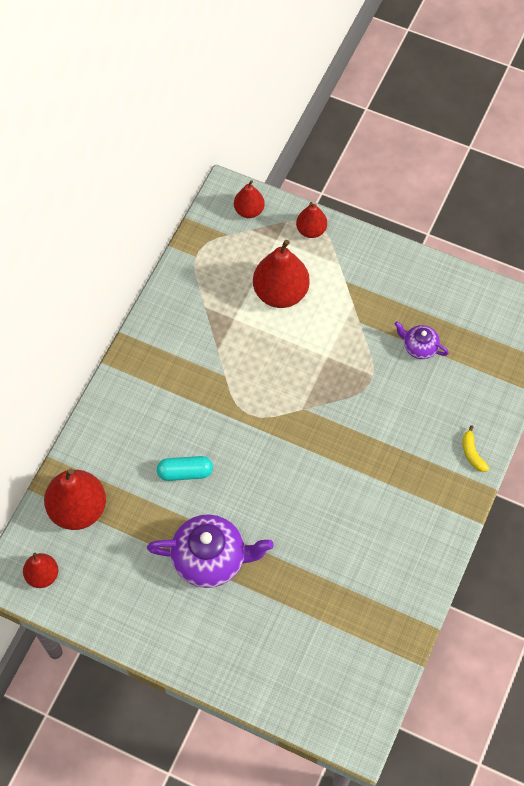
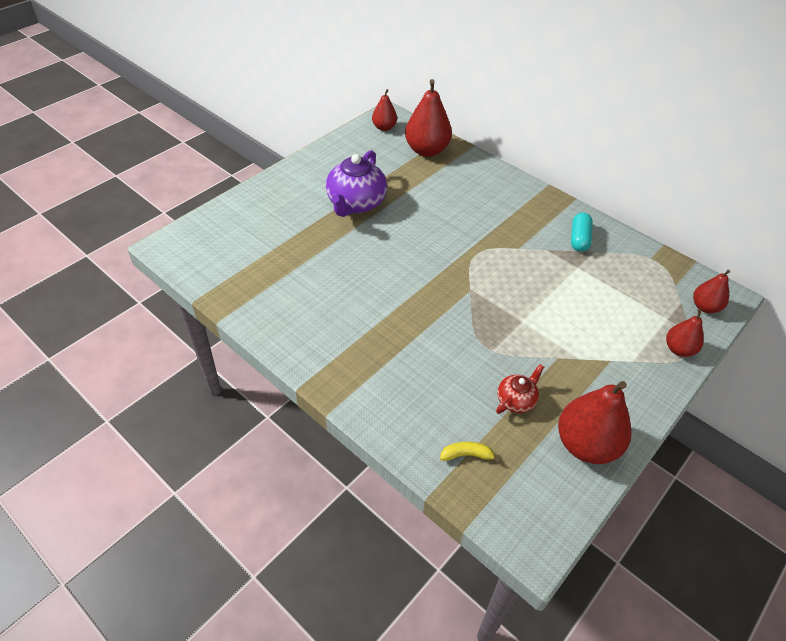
camera: 105 degrees right, 15 degrees down
(185, 472) = (435, 206): turquoise capsule -> turquoise capsule (579, 239)
(280, 293) = (602, 306): red pear -> red pear (586, 444)
(419, 347) = (516, 400): purple teapot -> red teapot
(472, 453) = (375, 406): yellow banana -> yellow banana (467, 455)

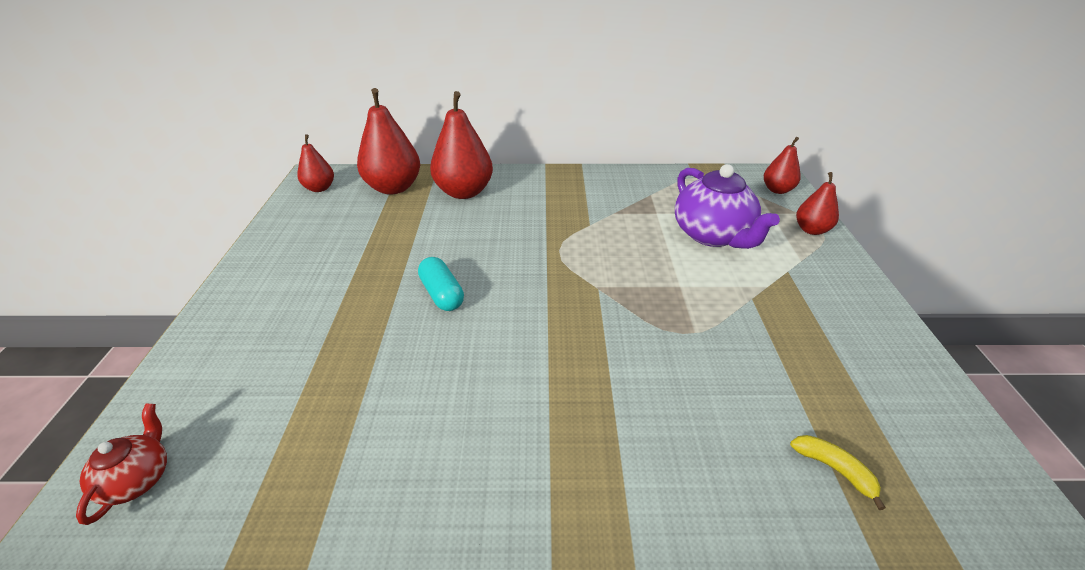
camera: 40 degrees left, 10 degrees down
(355, 203) = (366, 275): purple teapot -> purple teapot (712, 235)
(467, 455) = (834, 469): yellow banana -> yellow banana turned 90 degrees clockwise
(516, 400) = (783, 366): red teapot -> red teapot (138, 479)
(579, 239) = (626, 191): turquoise capsule -> turquoise capsule (442, 294)
(586, 444) = (887, 361): red pear -> red pear (464, 192)

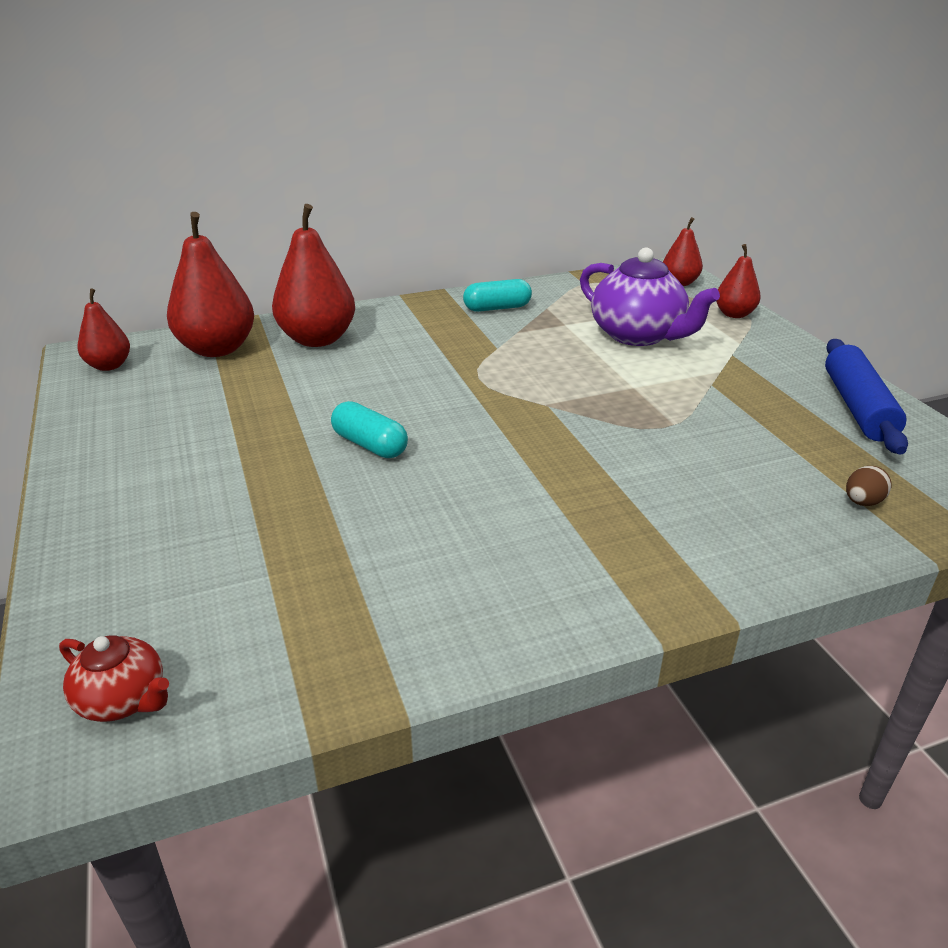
camera: 20 degrees left, 5 degrees down
(138, 479) = (123, 700): red teapot -> red teapot turned 135 degrees clockwise
(611, 188) = (497, 308): none -> turquoise capsule
(834, 469) = (862, 502): yellow banana -> brown egg
(884, 356) = (857, 407): none -> blue rolling pin

